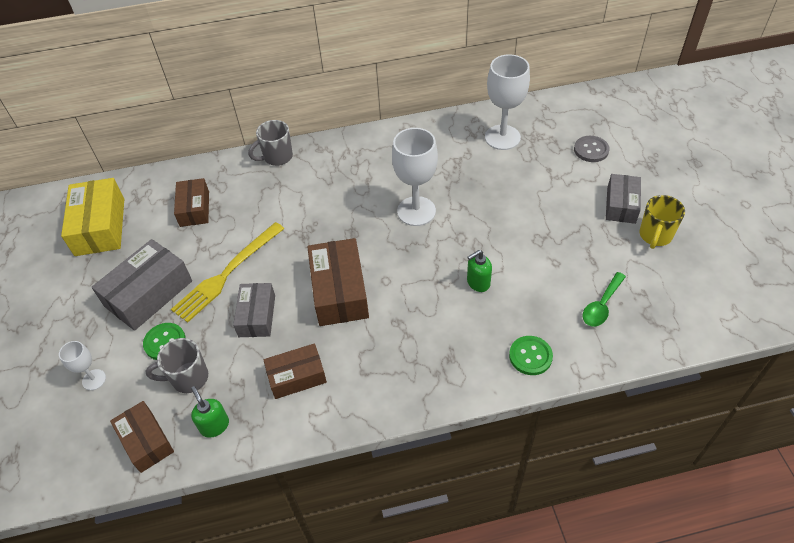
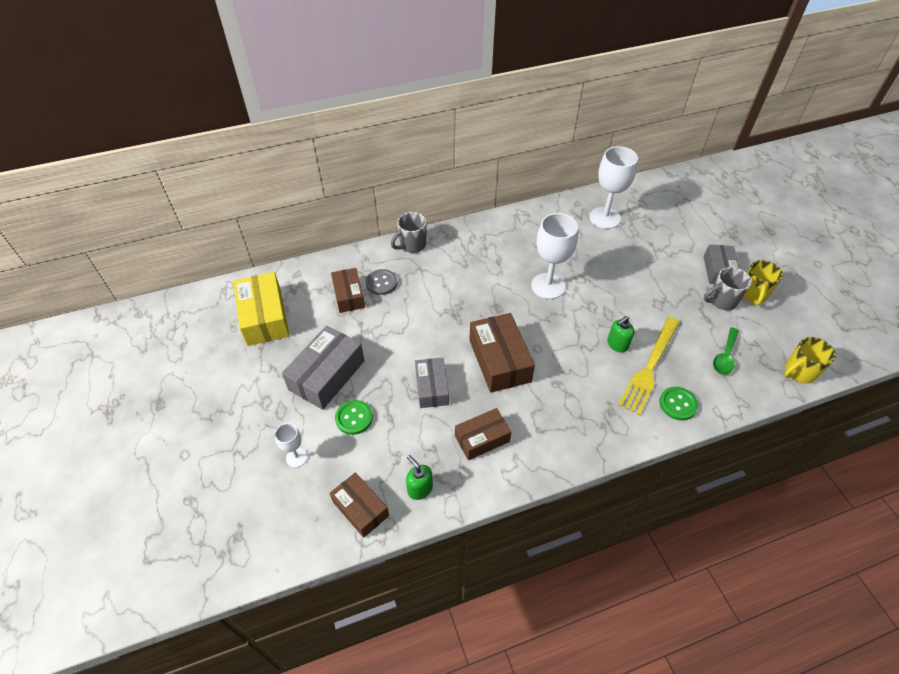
camera: 10 degrees left, 0 degrees up
(188, 378) = (384, 448): grey mug -> grey mug (721, 301)
(227, 273) = (394, 352): yellow fork -> yellow fork (650, 367)
(591, 150) = (681, 225): grey button -> grey button (381, 283)
(686, 330) = (799, 372): none -> yellow mug

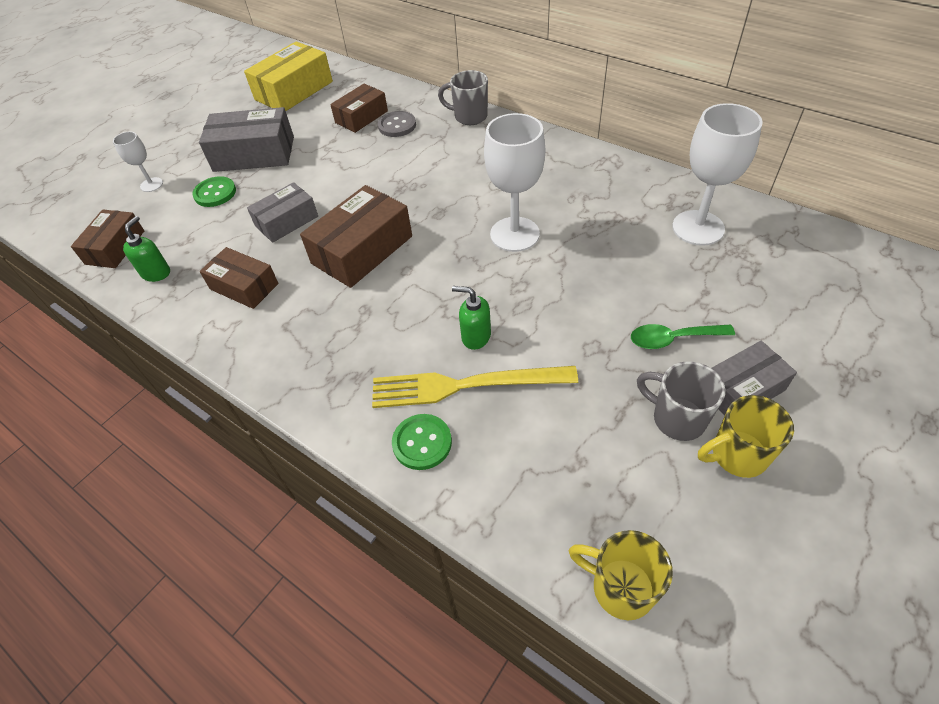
camera: 60 degrees right, 0 degrees up
(725, 356) = (562, 466): green spoon -> green spoon (673, 339)

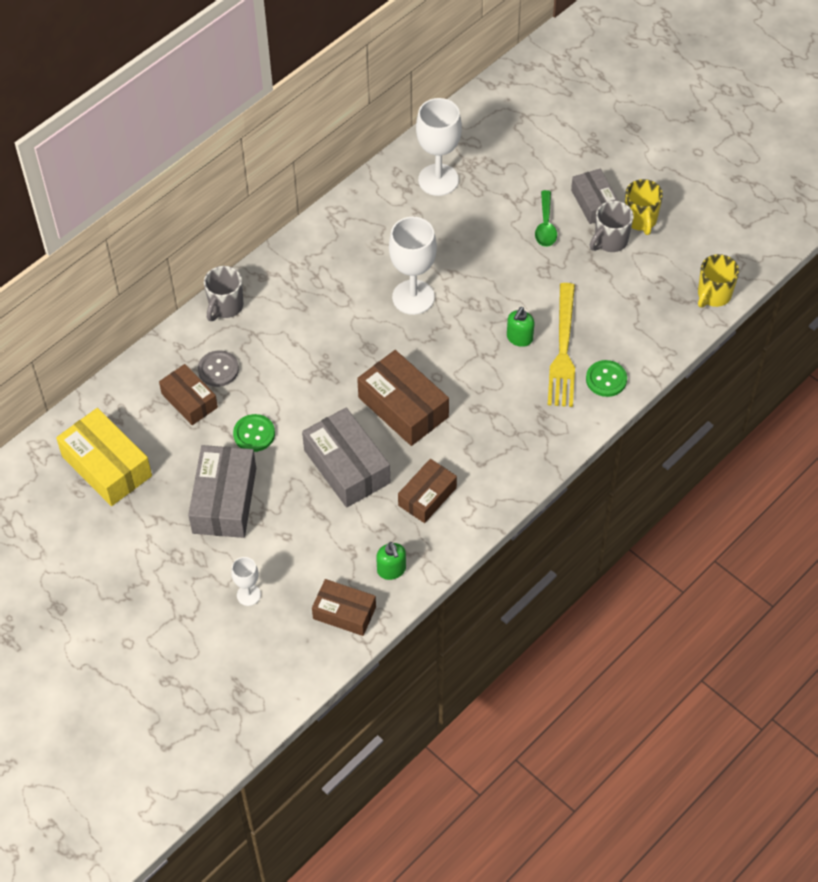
camera: 85 degrees left, 5 degrees up
(156, 273) = (391, 570): green soap dispenser -> green soap dispenser turned 135 degrees counterclockwise
(215, 193) = (283, 532): green button -> green button (254, 434)
(286, 221) = (347, 466): grey box -> grey box, size x1.56

